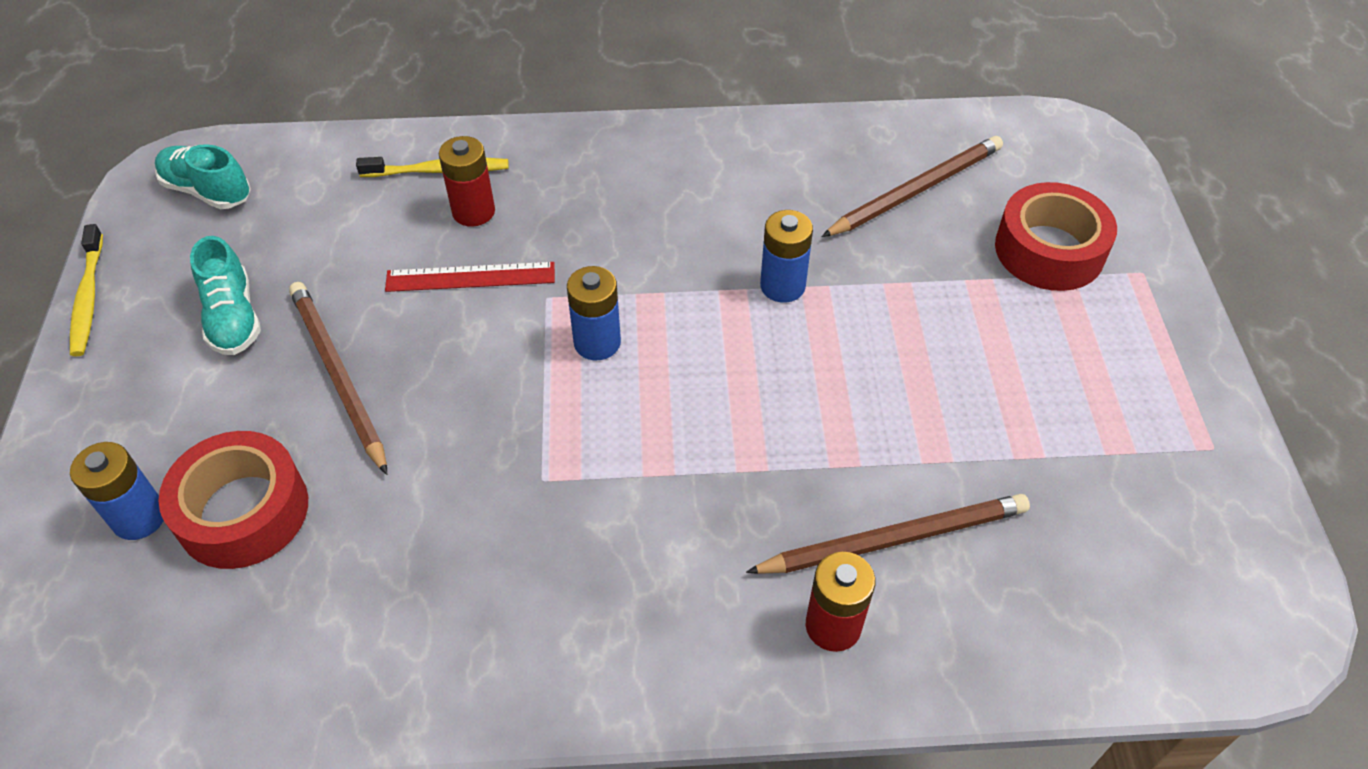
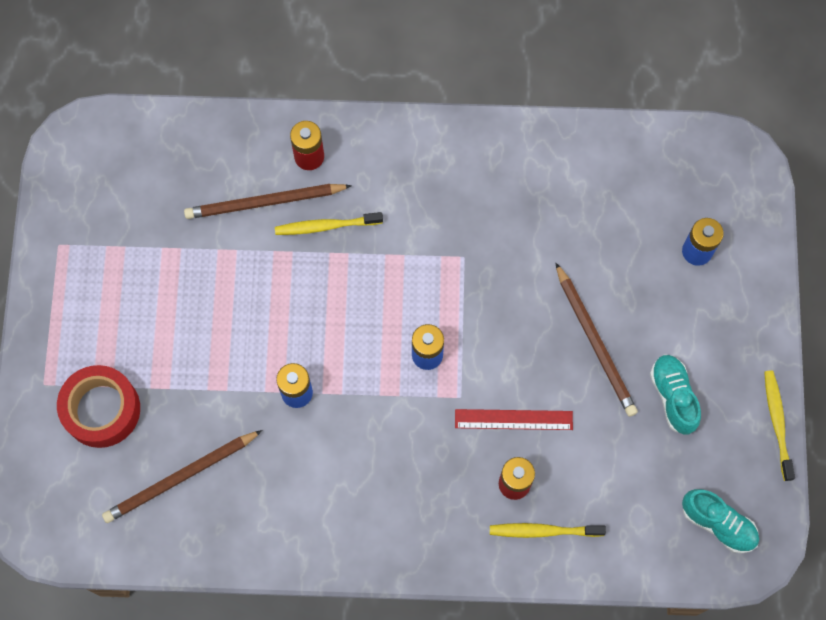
camera: 175 degrees left, 20 degrees up
(243, 511) = (637, 250): red tape -> none
(780, 509) = (326, 226): none -> yellow toothbrush

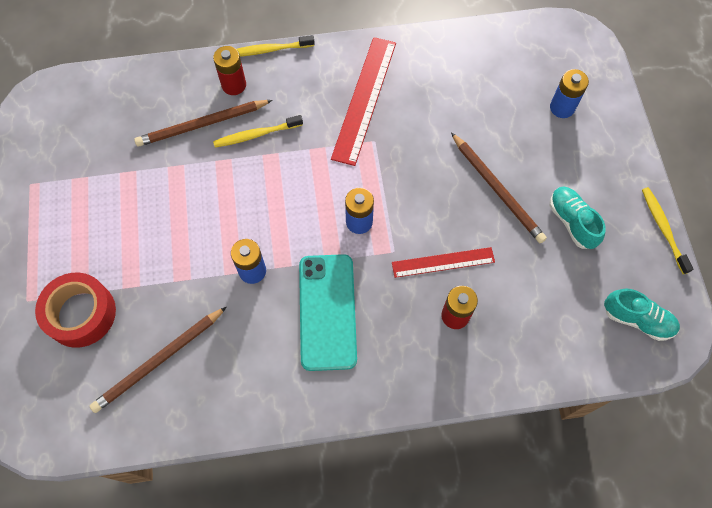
camera: 10 degrees left, 5 degrees down
(373, 454) = (327, 311): none -> turquoise phone
(462, 201) = (364, 99): none -> red ruler
(543, 531) = (489, 351): yellow toothbrush -> yellow toothbrush (269, 50)

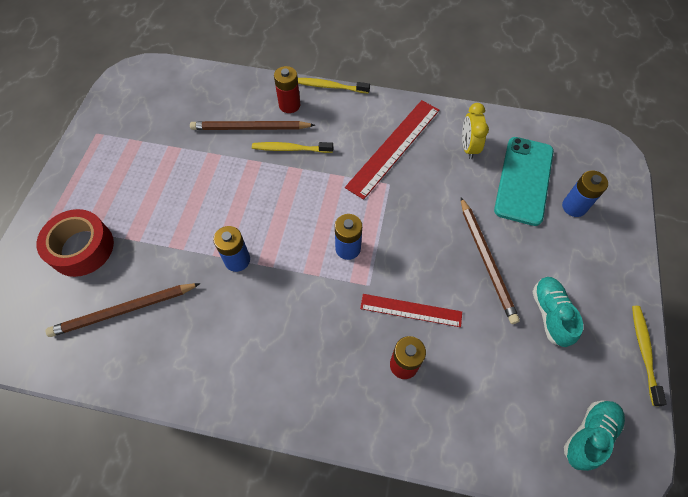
camera: 20 degrees right, 5 degrees down
(327, 311) = (287, 319): turquoise phone -> turquoise phone (524, 180)
(440, 76) = (468, 147): none -> yellow clock
(637, 319) = (589, 435): turquoise shoe -> turquoise shoe turned 90 degrees counterclockwise

